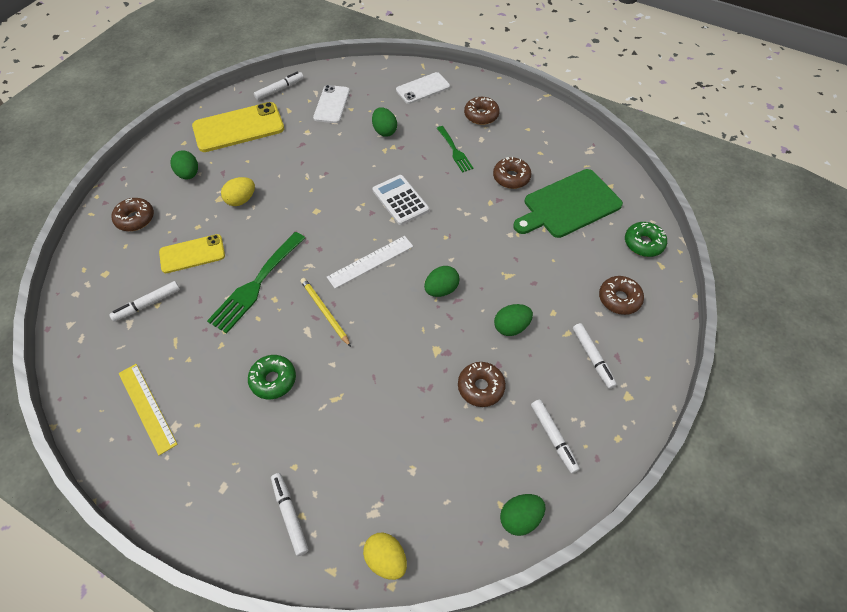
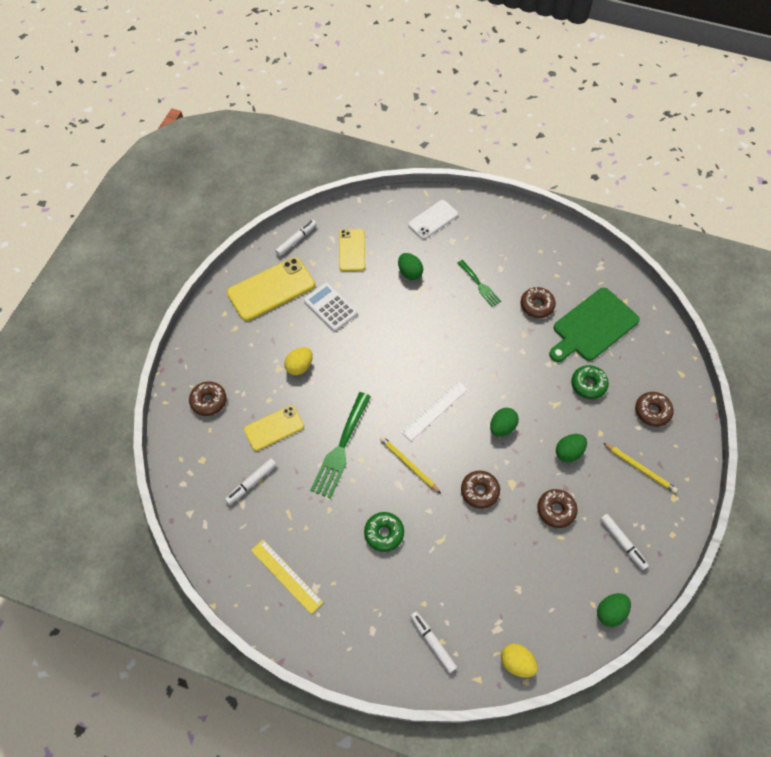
camera: 10 degrees left, 5 degrees up
(189, 174) = (241, 347): green egg -> none
(331, 104) = (351, 250): white phone -> yellow phone
(400, 200) = (444, 344): white calculator -> white calculator (330, 307)
(481, 115) = (494, 242): brown donut -> brown donut (479, 491)
(592, 357) = (640, 468): white marker -> yellow pencil
(643, 243) = (663, 355): green donut -> green donut (588, 385)

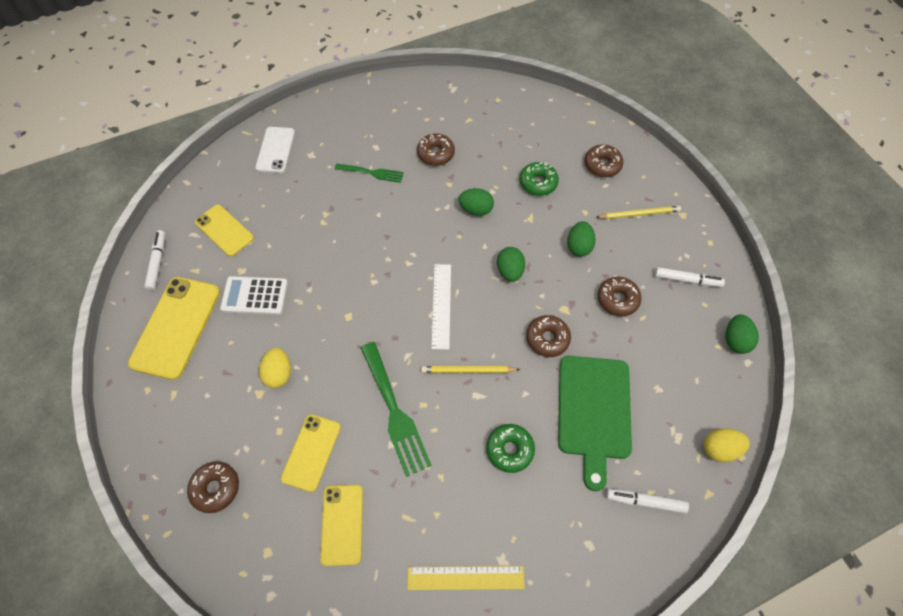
camera: 45 degrees left, 0 degrees up
(252, 482) = (342, 524): white marker -> yellow phone
(410, 272) = (300, 209): green egg -> green egg (476, 209)
(593, 326) = (495, 136): green cutting board -> green cutting board (594, 411)

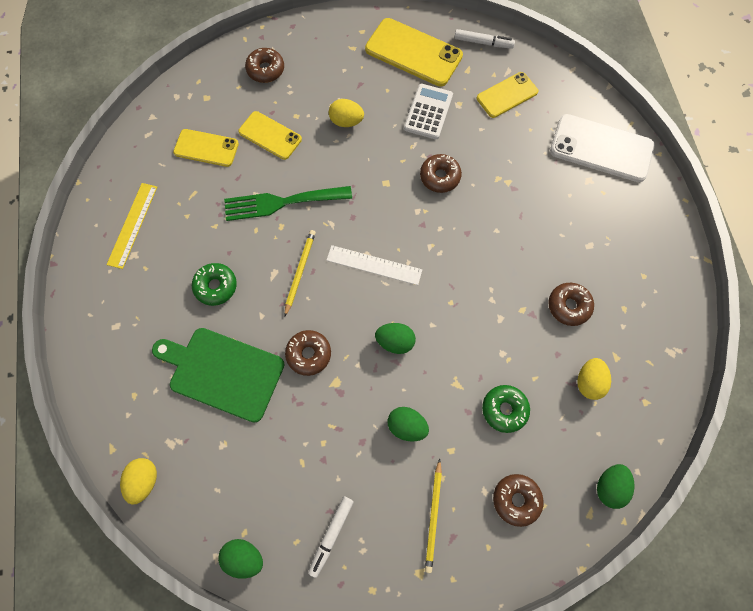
camera: 105 degrees right, 10 degrees up
(275, 150) = (601, 148): white phone -> white phone, size x1.60
(372, 173) = (553, 235): green fork -> none
(476, 209) = (481, 328): green egg -> green egg (609, 486)
(495, 134) = (588, 381): none -> yellow egg
(617, 299) = (330, 443): brown donut -> brown donut (439, 177)
(645, 501) = (128, 387): white marker -> none

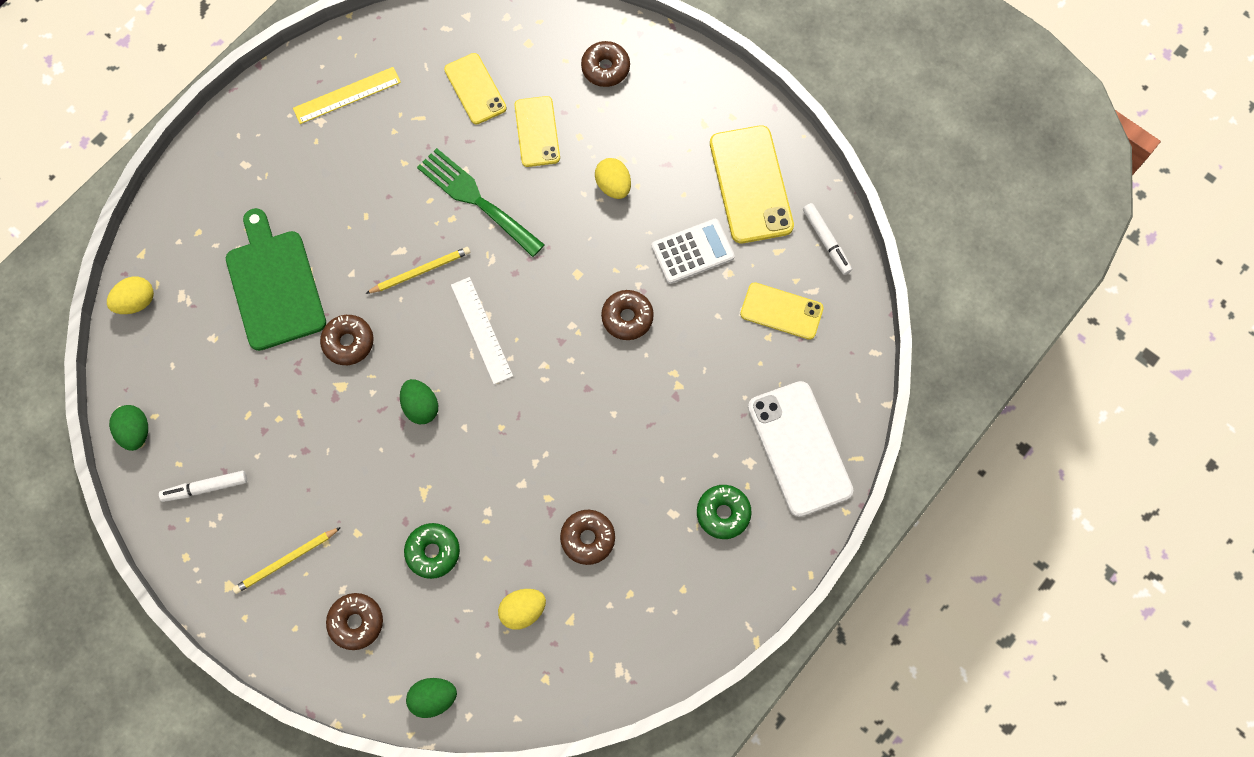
camera: 50 degrees right, 0 degrees up
(216, 286) = (347, 213): green donut -> green donut (723, 513)
(406, 425) = (349, 477): green egg -> none

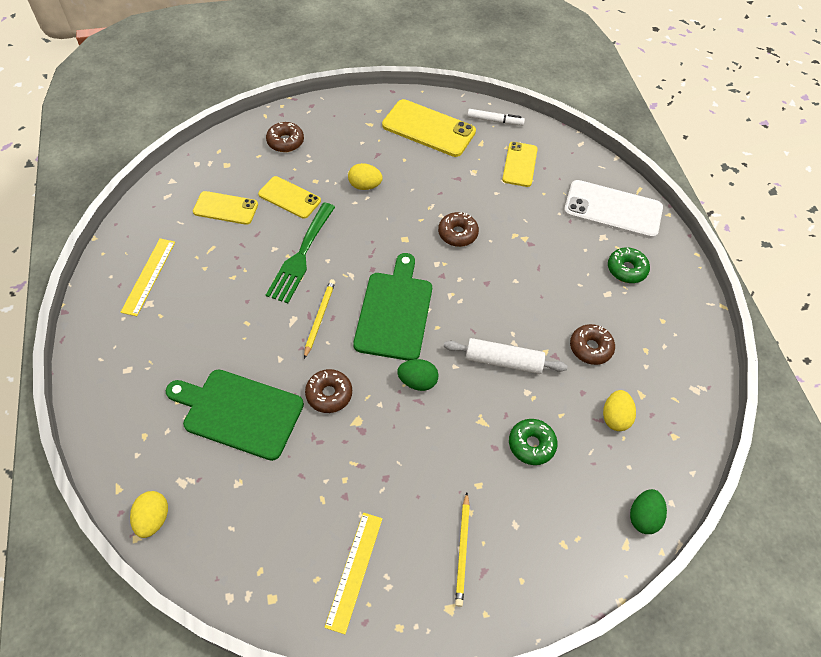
camera: 55 degrees left, 15 degrees down
(136, 432) = (260, 595): green egg -> none
(206, 488) = (354, 571): white marker -> yellow ruler
(356, 622) = (548, 532): brown donut -> none
(476, 199) = (301, 256): green fork -> green fork turned 60 degrees counterclockwise
(481, 330) = (394, 312): white ruler -> green cutting board
(505, 467) = (503, 361): none -> white rolling pin
(692, 251) = (444, 178): white calculator -> none
(781, 311) = (519, 164): yellow phone -> yellow phone turned 45 degrees counterclockwise

